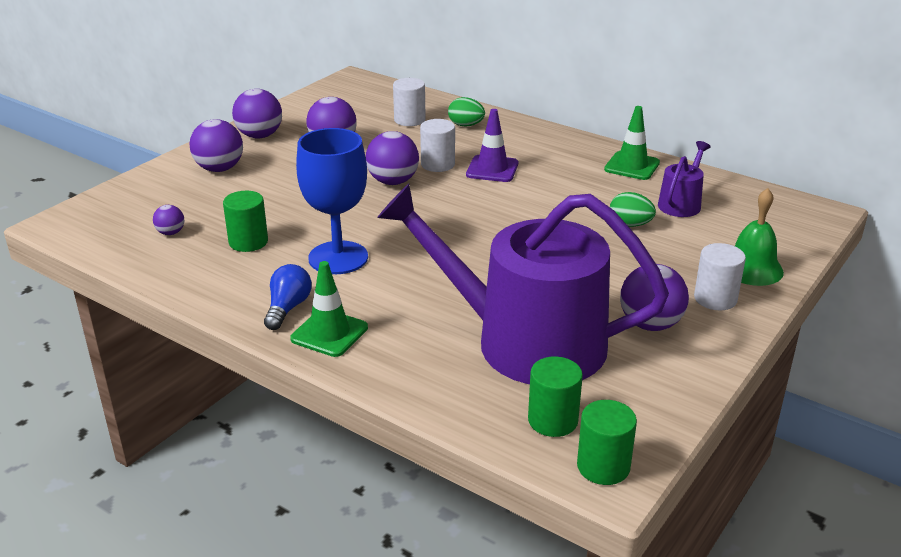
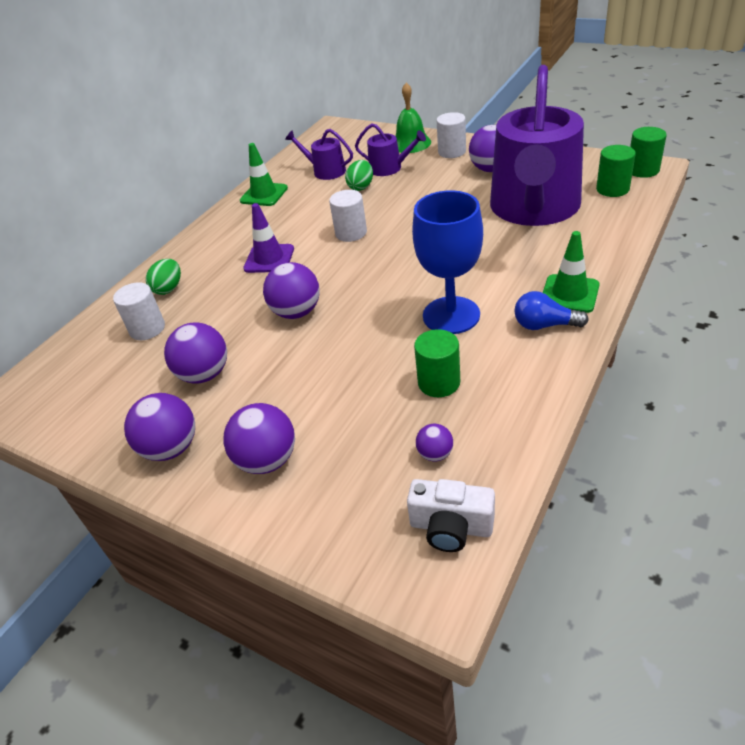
camera: 90 degrees left, 10 degrees up
(100, 232) = (451, 527): none -> white camera
(437, 164) = (258, 291): white cylinder -> white cylinder (351, 233)
(677, 247) = (389, 168): none -> purple watering can

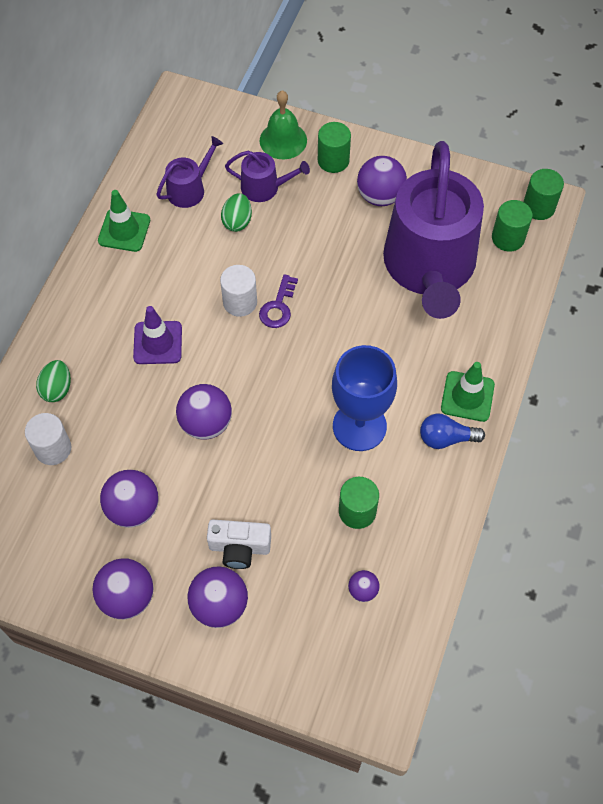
camera: 15 degrees left, 20 degrees up
(325, 171) = (189, 189): purple watering can -> purple watering can turned 120 degrees clockwise
(385, 235) = (278, 307): none -> purple key
(451, 527) = (383, 660): white camera -> white camera (239, 548)
(452, 152) = (333, 160): white cylinder -> green cylinder

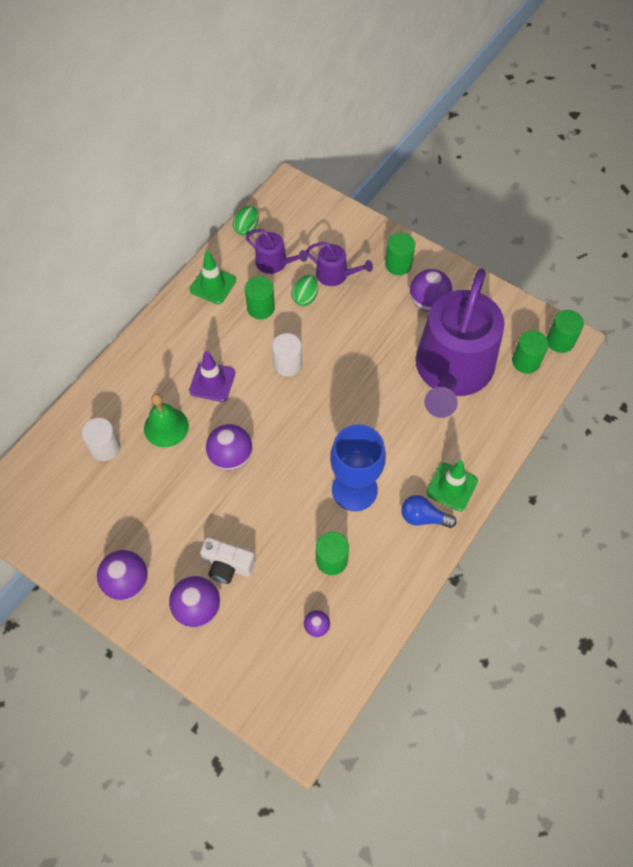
camera: 15 degrees right, 0 degrees up
(57, 389) = (123, 400): green egg -> green egg (247, 228)
(133, 508) = (153, 511): purple ball -> none
(189, 189) = (274, 263): purple watering can -> purple watering can turned 60 degrees clockwise
(189, 245) = (260, 308): none -> green cylinder
(278, 307) = (317, 375): purple key -> none
(283, 140) = (362, 239): green bell -> green bell (166, 427)

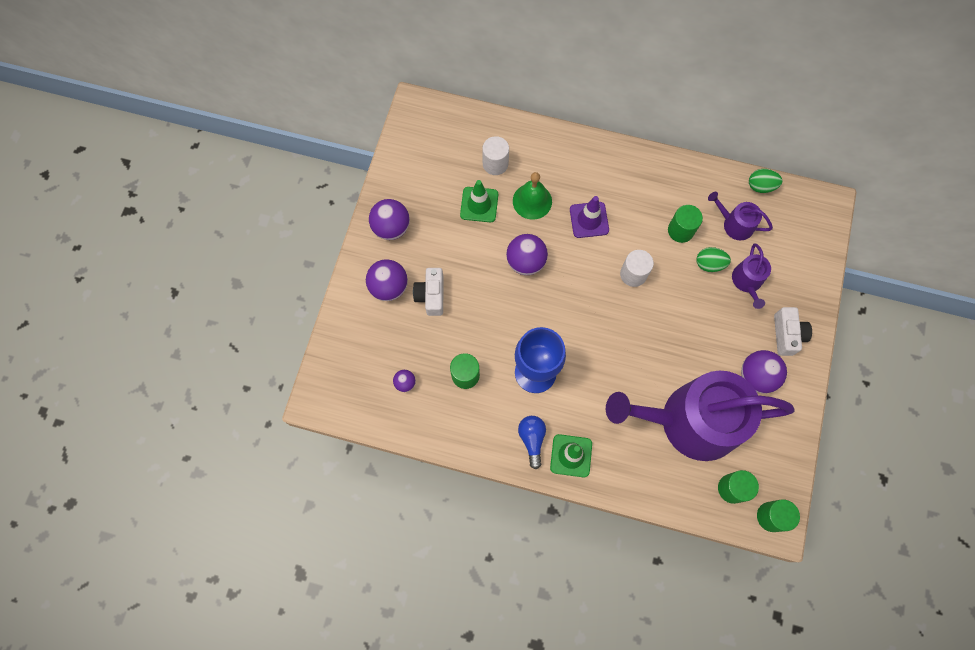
camera: 70 degrees right, 10 degrees up
(213, 285) = (686, 182): green traffic cone -> green traffic cone (479, 204)
(274, 263) = (734, 224): purple watering can -> purple watering can turned 105 degrees clockwise
(398, 264) = (787, 335): green cylinder -> white camera

